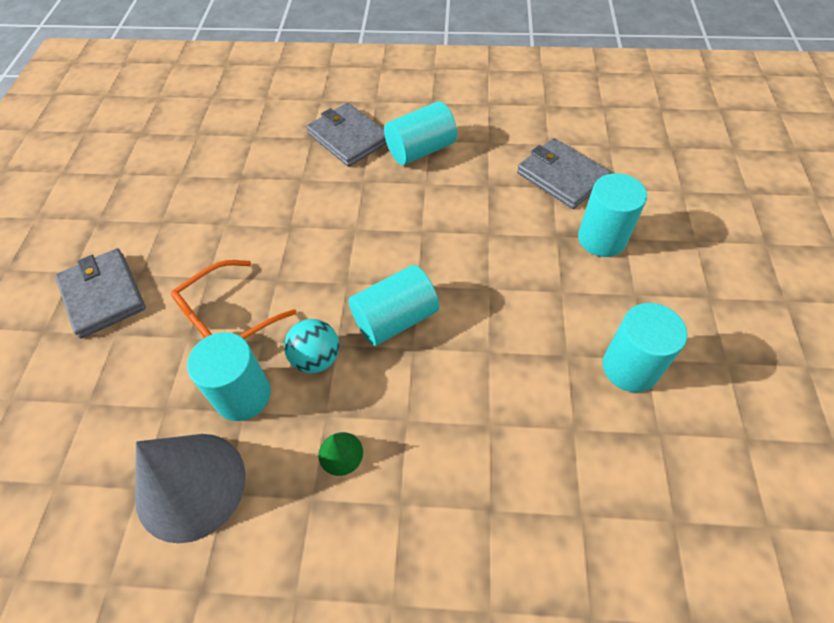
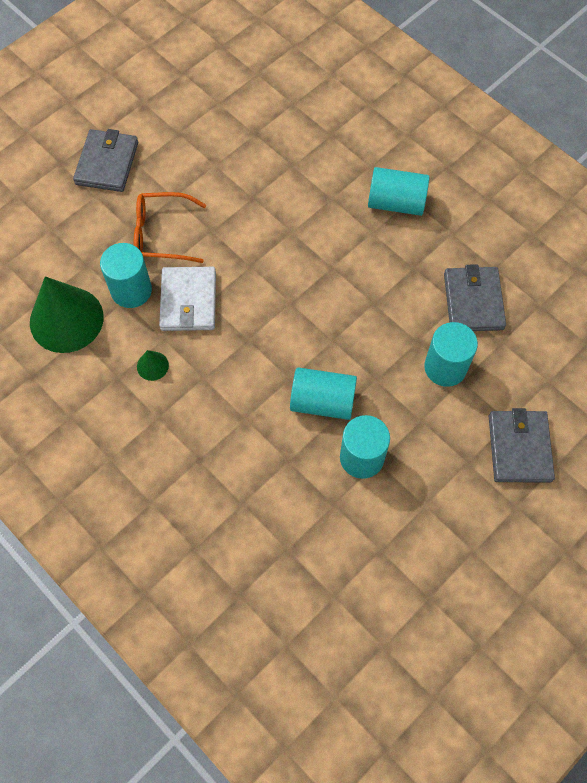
camera: 40 degrees right, 10 degrees up
(191, 485) = (66, 319): grey cone -> green cone
(316, 358) = (188, 301): turquoise ball -> white wallet
(348, 138) = (356, 154): grey wallet -> grey wallet (519, 448)
(395, 319) = (255, 313): turquoise cylinder -> turquoise cylinder (322, 402)

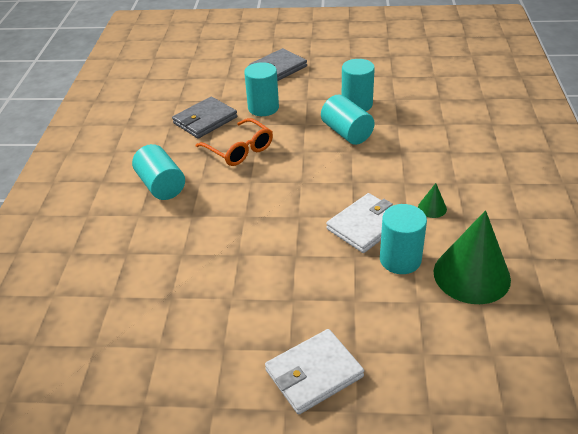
camera: 130 degrees left, 25 degrees down
(107, 163) = (314, 373): grey wallet -> white wallet
(162, 234) = (334, 279): orange glasses -> orange glasses (239, 150)

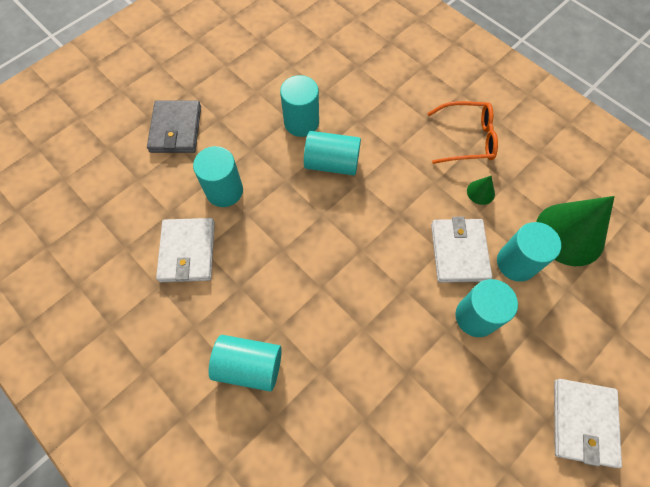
camera: 50 degrees left, 25 degrees up
(205, 120) = (187, 251): grey wallet -> white wallet
(239, 150) = (266, 260): orange glasses -> orange glasses (467, 139)
(325, 263) = (476, 316): none -> turquoise cylinder

